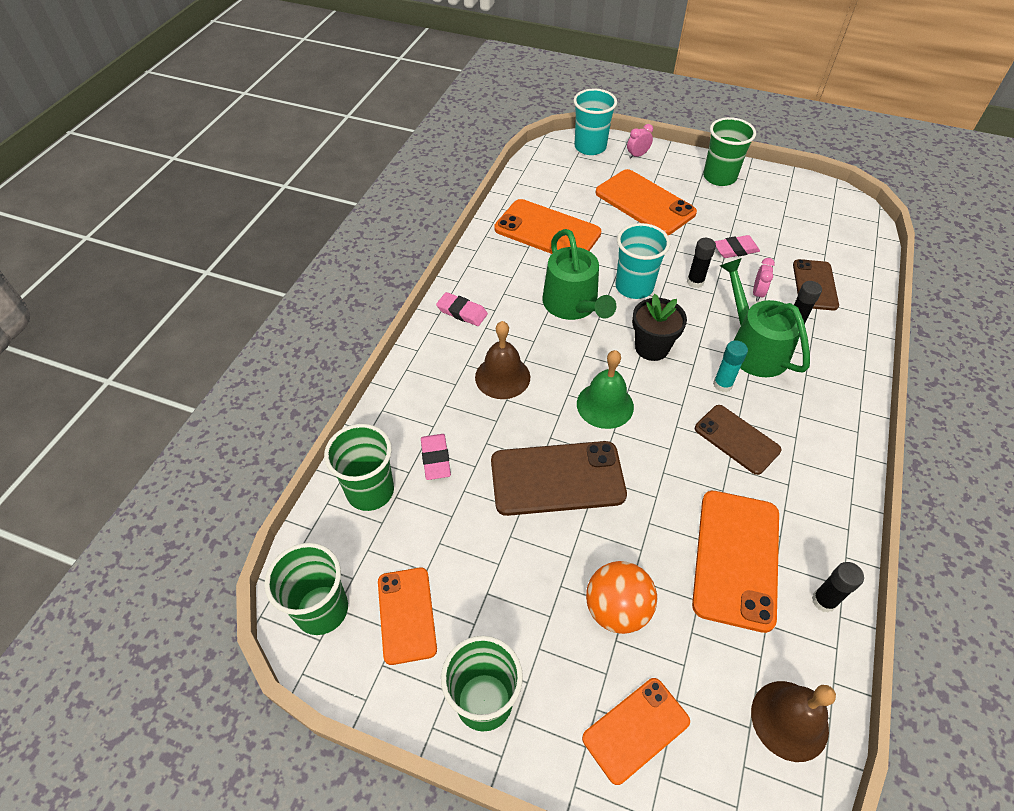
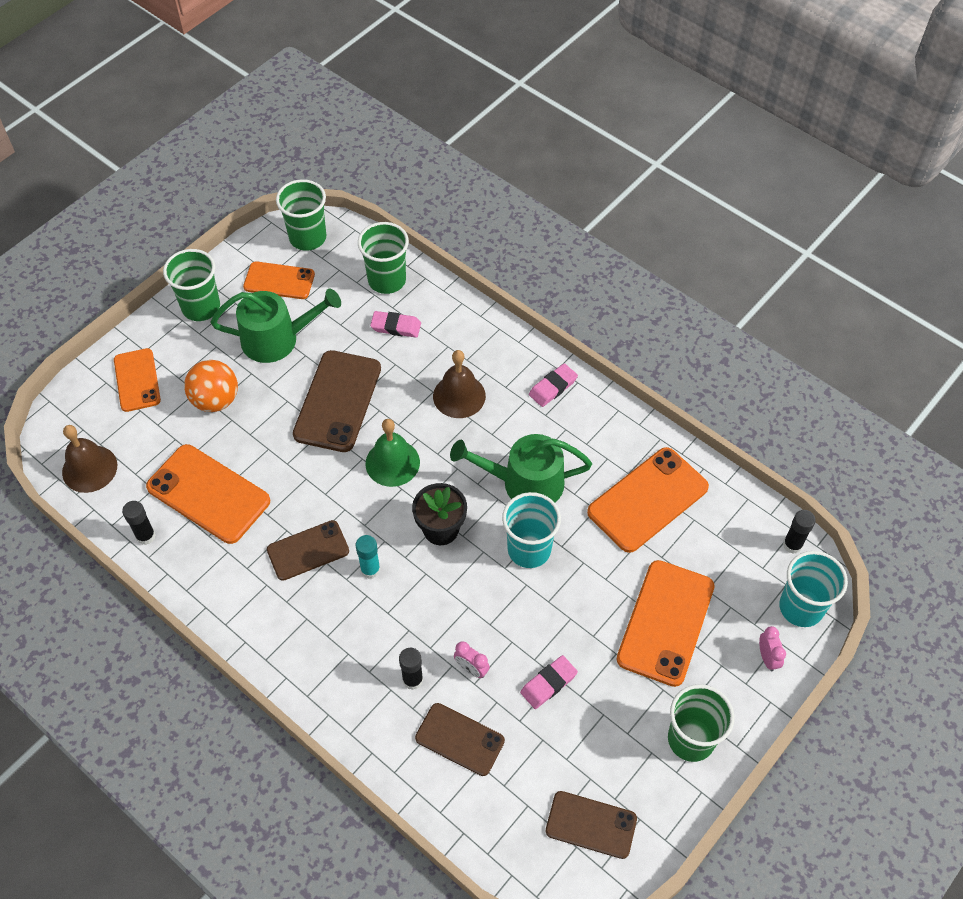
camera: 110 degrees right, 5 degrees up
(644, 203) = (665, 622): orange phone -> orange phone turned 45 degrees counterclockwise
(695, 282) = (513, 613): black glue stick -> black glue stick (792, 545)
(735, 249) = (548, 684): pink eraser -> pink eraser turned 45 degrees clockwise
(754, 348) = (400, 622): green watering can -> green watering can (277, 339)
(812, 208) = (591, 825): none -> brown phone

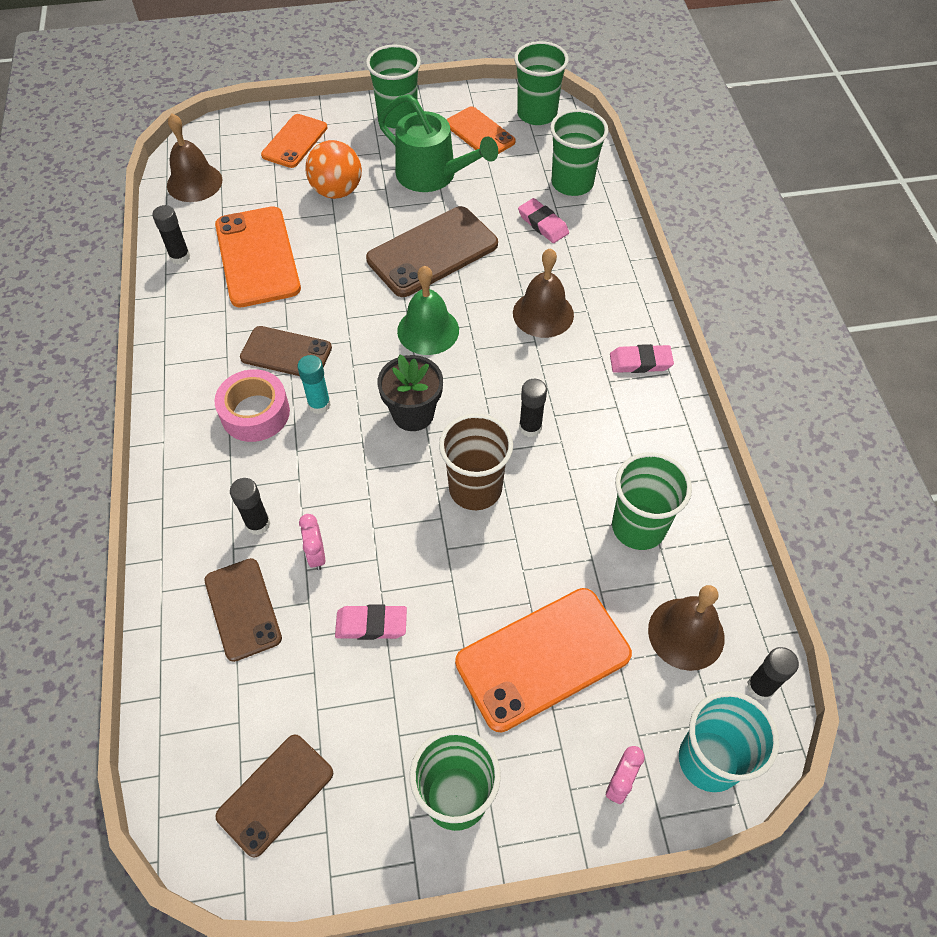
camera: 40 degrees right, 0 degrees up
(331, 609) = (255, 413): none -> pink tape
(525, 483) = (530, 427): green watering can -> black glue stick
(529, 549) = (475, 488): turquoise cup -> brown cup
(591, 825) = (275, 794): brown phone -> brown phone turned 75 degrees clockwise
(647, 500) = (638, 527): orange phone -> green cup
(729, 545) = (686, 633): none -> brown bell

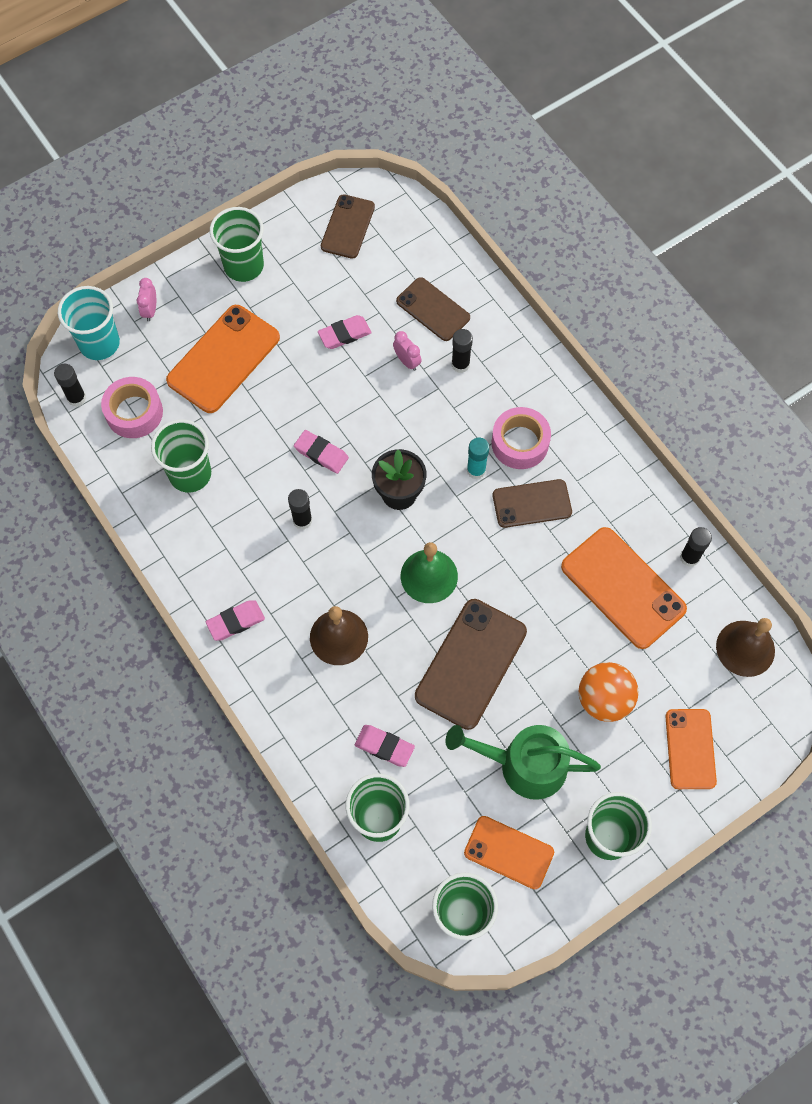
camera: 155 degrees right, 10 degrees up
(475, 488) = (321, 453): brown cup -> pink eraser
(686, 633) = (134, 412): brown bell -> pink tape

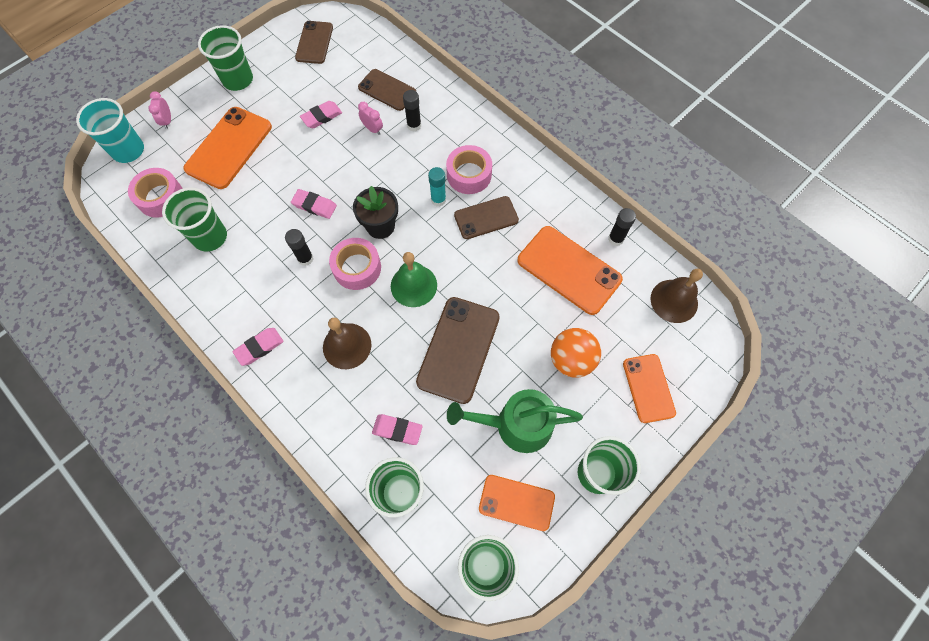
camera: 10 degrees left, 0 degrees up
(77, 398) = (112, 194): black glue stick -> none
(363, 542) = (357, 268): none -> pink tape

